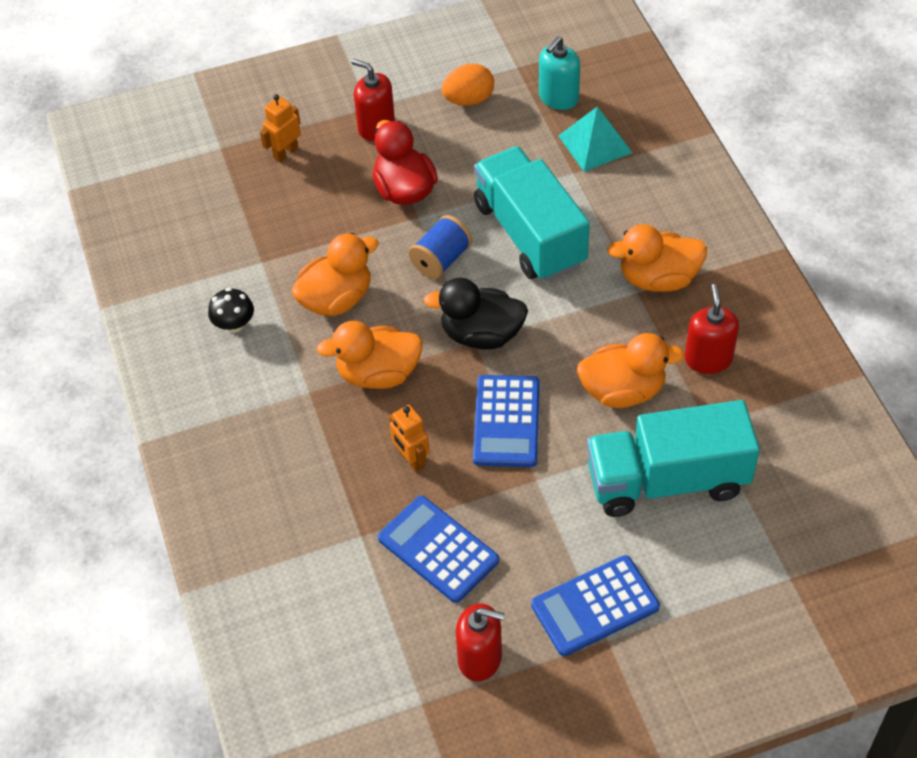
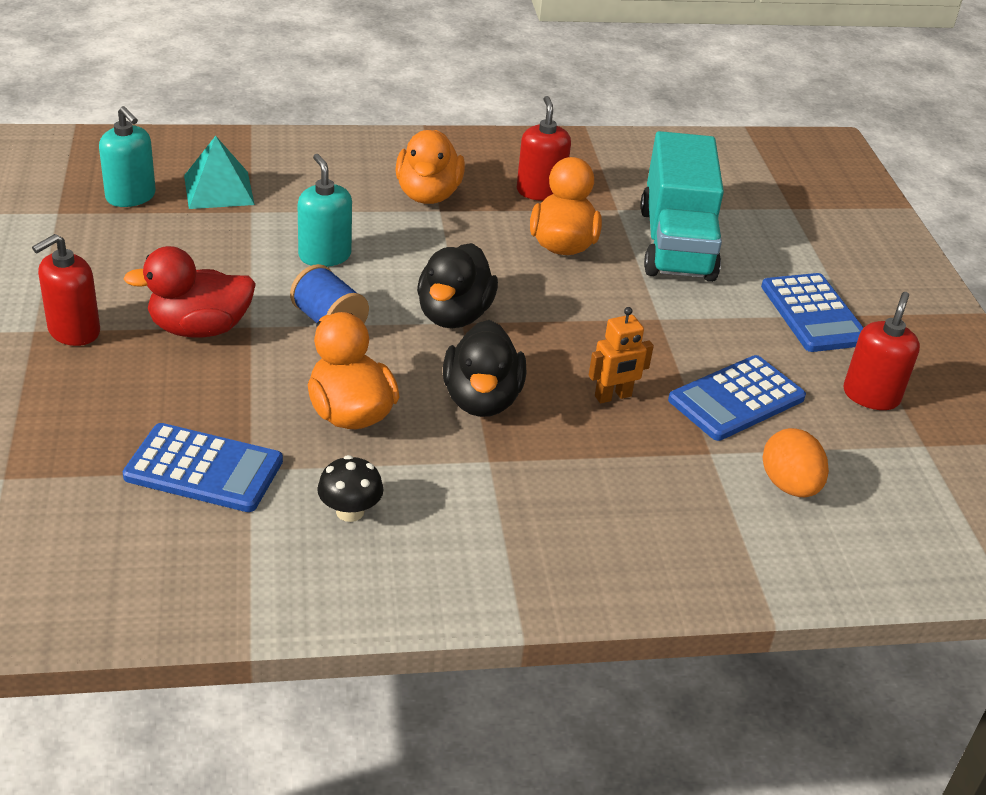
camera: 85 degrees left, 15 degrees down
(285, 152) = (60, 416): orange robot -> none
(378, 374) = (482, 400): orange duck -> black duck
(469, 100) = (83, 254): orange egg -> orange egg (789, 485)
(506, 421) = (579, 322): blue calculator -> blue calculator (204, 469)
(530, 234) = (324, 256): turquoise truck -> turquoise soap dispenser
(708, 359) = (540, 191): red soap dispenser -> red soap dispenser turned 75 degrees clockwise

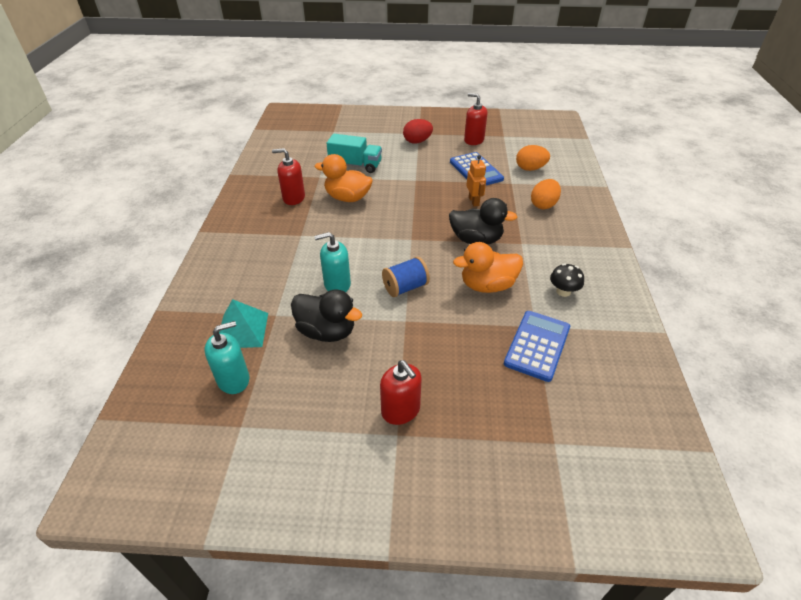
camera: 75 degrees left, 5 degrees up
(200, 329) = (405, 344): red duck -> none
(428, 195) = (283, 237): orange duck -> none
(454, 315) = (405, 241): black duck -> black duck (327, 331)
(641, 500) = (543, 205): none -> orange egg
(676, 244) = (355, 165): turquoise truck -> turquoise truck, size x0.65
(813, 314) = (417, 141): blue calculator -> red egg

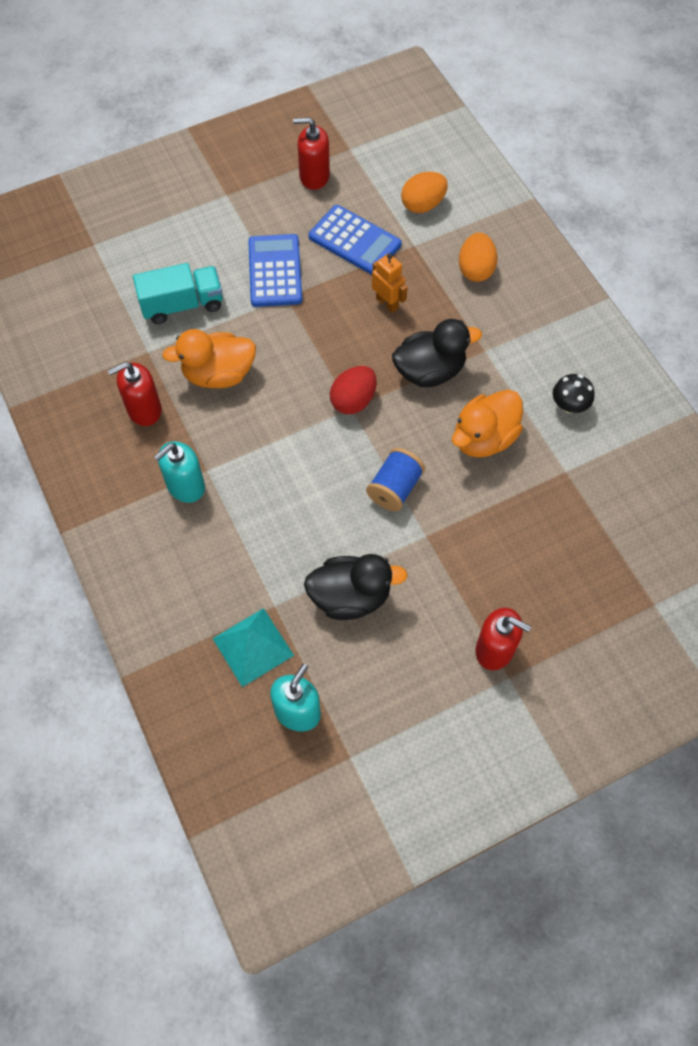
camera: 30 degrees left, 20 degrees up
(337, 284) = (312, 525): turquoise soap dispenser -> turquoise soap dispenser (185, 486)
(417, 141) = (236, 214): red egg -> red egg (353, 400)
(537, 345) = (580, 496): blue calculator -> blue calculator (275, 271)

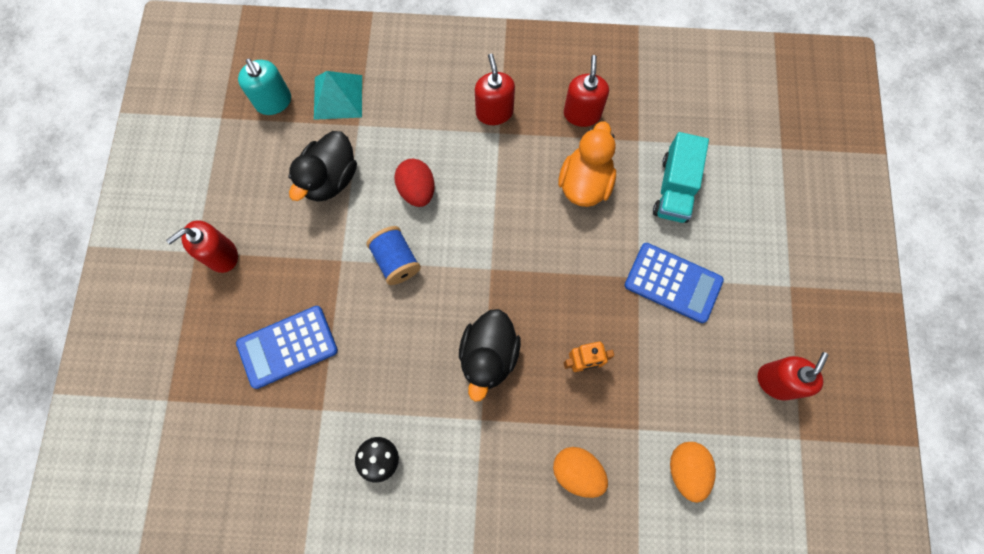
camera: 120 degrees right, 10 degrees up
(185, 486) = (494, 112): turquoise soap dispenser -> red soap dispenser
(353, 400) = (497, 274): red egg -> red egg (417, 190)
(354, 241) = (673, 374): blue calculator -> blue calculator (287, 347)
(484, 438) = (395, 361): orange duck -> none

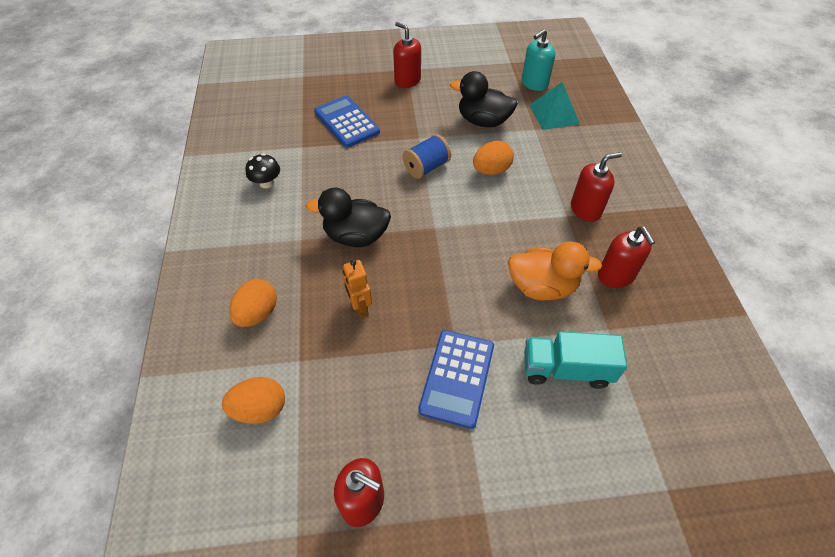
camera: 80 degrees right, 20 degrees down
(417, 190) = (491, 170): red egg -> orange egg
(582, 114) = (615, 276): red soap dispenser -> red soap dispenser turned 75 degrees clockwise

